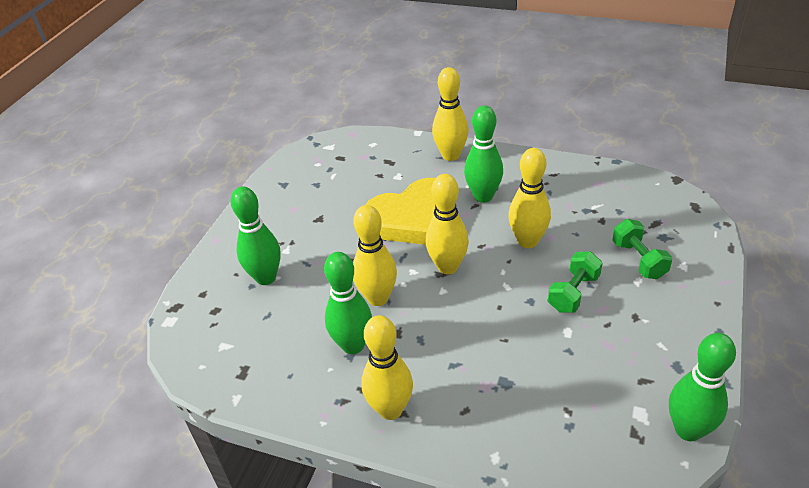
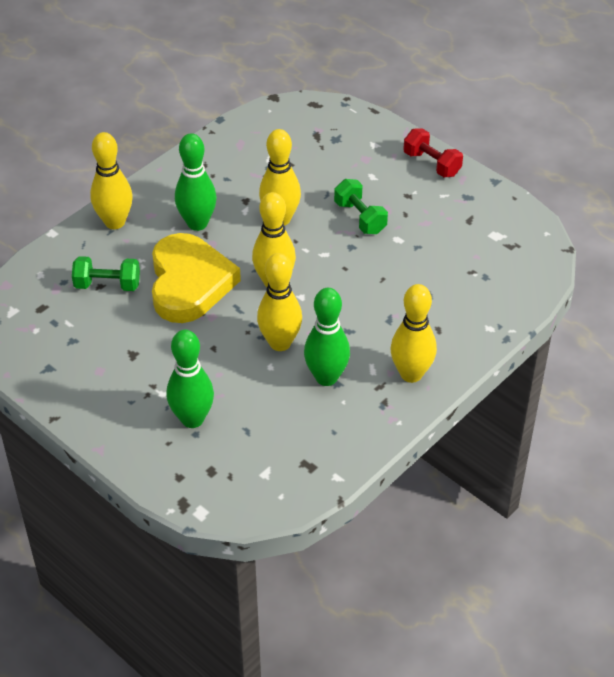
camera: 70 degrees left, 5 degrees up
(638, 260) = (351, 165): green dumbbell -> green dumbbell (107, 285)
(688, 430) = (522, 218): green bowling pin -> none
(698, 319) = (432, 164): none -> red dumbbell

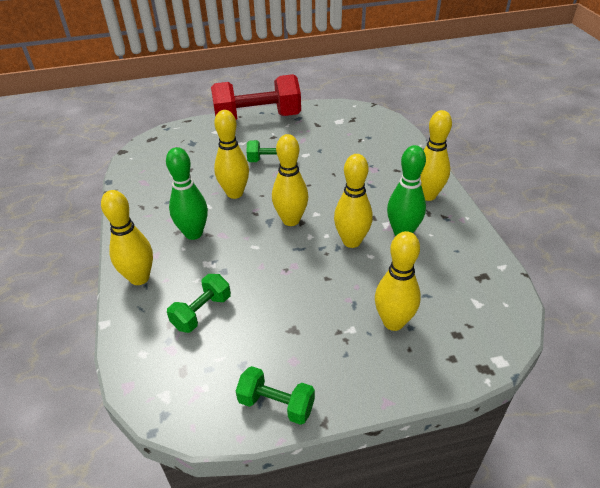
camera: 55 degrees left, 5 degrees down
(49, 381) = (276, 404): none -> green dumbbell
(189, 283) = (248, 263): yellow heart -> none
(192, 419) = (393, 322): green bowling pin -> yellow bowling pin
(432, 164) = (257, 119): red dumbbell -> red dumbbell, size x2.02

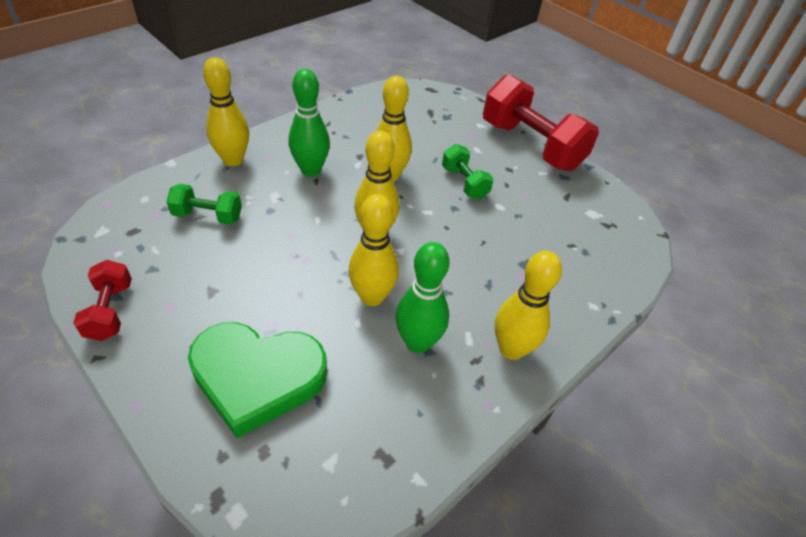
camera: 55 degrees right, 5 degrees up
(276, 404) = (110, 311): green dumbbell -> red dumbbell
(393, 322) = (257, 377): yellow bowling pin -> green heart

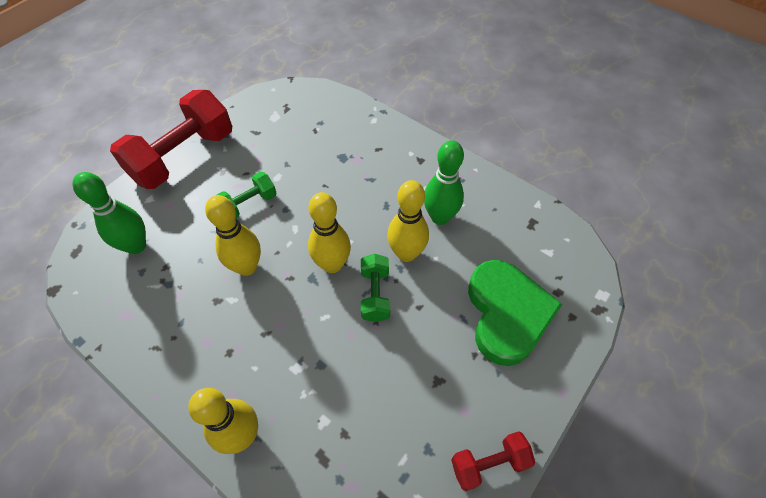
camera: 95 degrees left, 10 degrees up
(208, 216) = (342, 425): green dumbbell -> green dumbbell (375, 294)
(310, 170) = (249, 343): green bowling pin -> green bowling pin (136, 246)
(511, 349) = (427, 163): yellow bowling pin -> none

